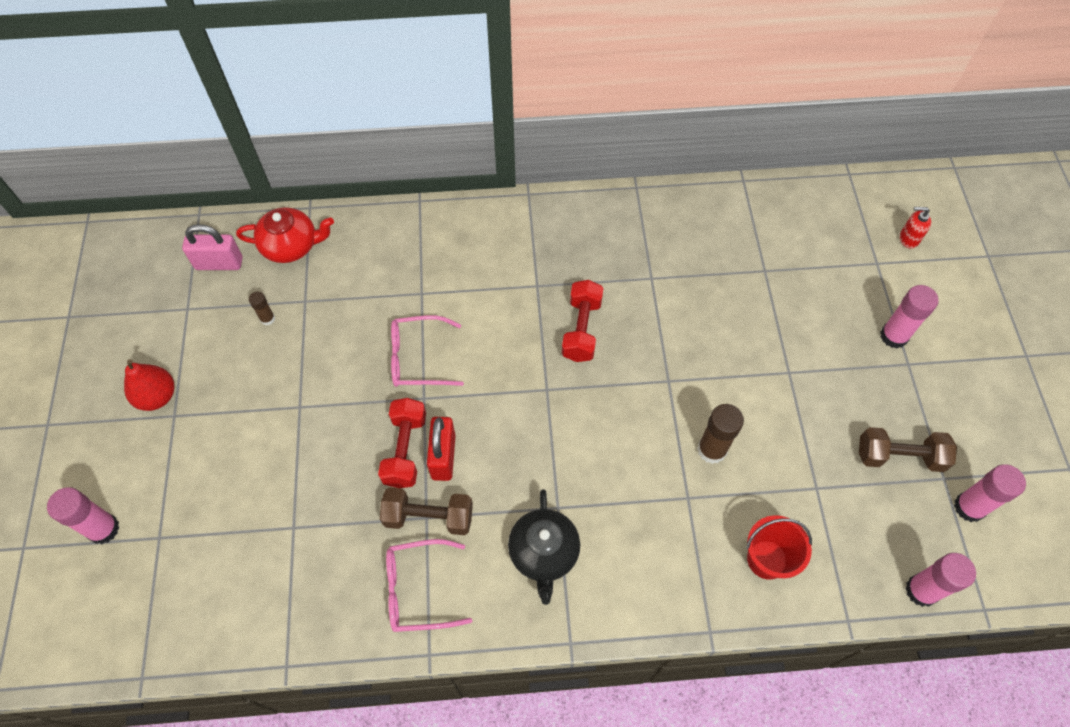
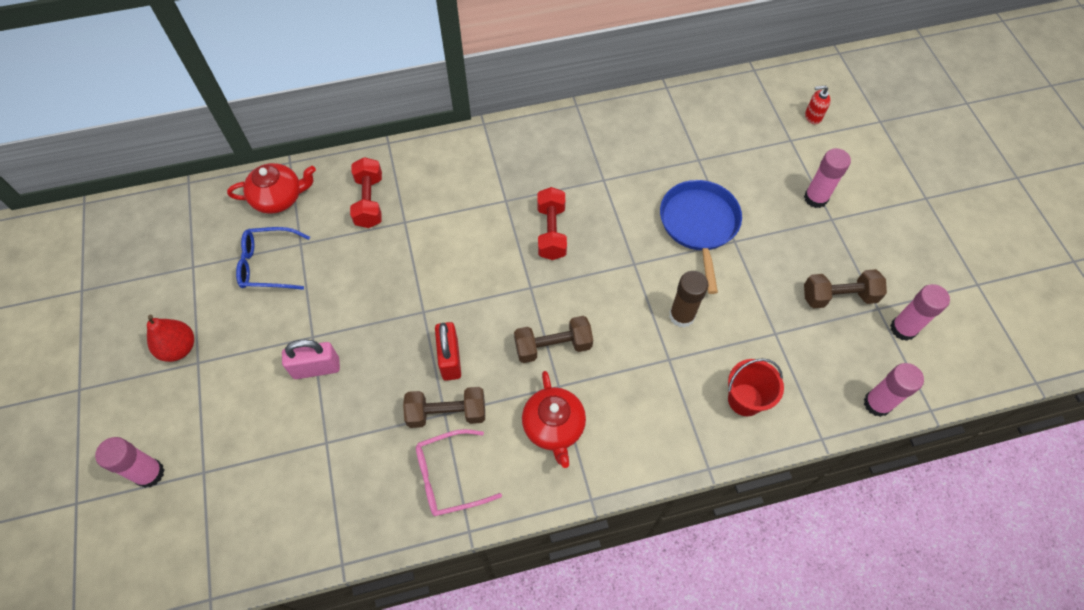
camera: 10 degrees left, 0 degrees up
(219, 263) = (215, 222): pink padlock -> pink padlock (316, 368)
(267, 319) = (269, 264): brown glue stick -> blue glasses
(405, 450) = (415, 358): red dumbbell -> red dumbbell (369, 201)
(419, 358) = (412, 278): pink glasses -> none
(544, 553) = (554, 427): black teapot -> red teapot
(559, 461) = (553, 346): none -> brown dumbbell
(751, 346) = (699, 224): none -> blue pan

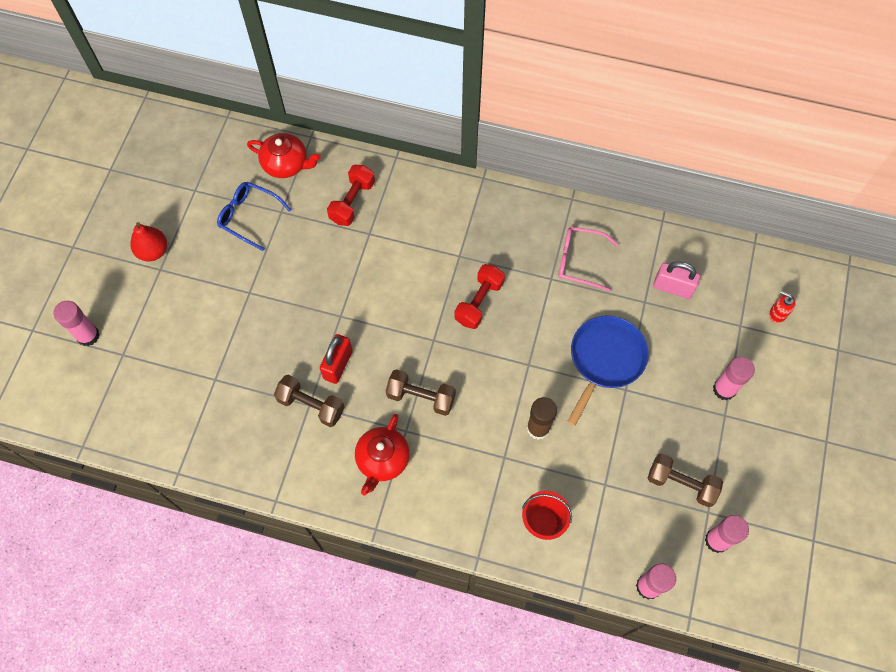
camera: 30 degrees right, 5 degrees up
(316, 368) = (239, 319): pink padlock -> pink padlock (672, 288)
(449, 477) = (285, 454): pink glasses -> pink glasses (580, 261)

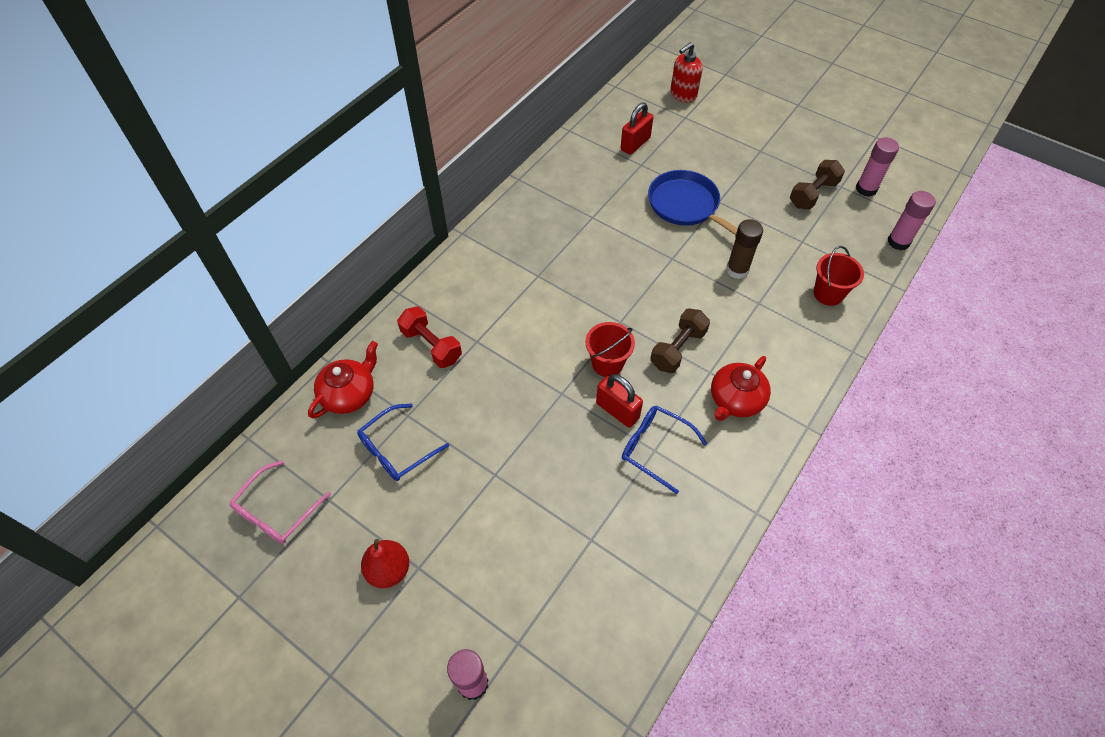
camera: 70 degrees left, 10 degrees down
(311, 405) = (655, 448): brown dumbbell -> blue glasses
(382, 460) = (735, 400): red teapot -> red teapot turned 90 degrees clockwise
(383, 343) = (607, 363): none -> red bucket
(479, 302) = (594, 275): red dumbbell -> none
(580, 261) = (583, 192): pink glasses -> pink glasses (277, 510)
(672, 288) = (635, 144): pink padlock -> red padlock
(724, 389) = (738, 144): pink glue stick -> none
(777, 314) = (683, 94): red soap dispenser -> red soap dispenser, size x1.61

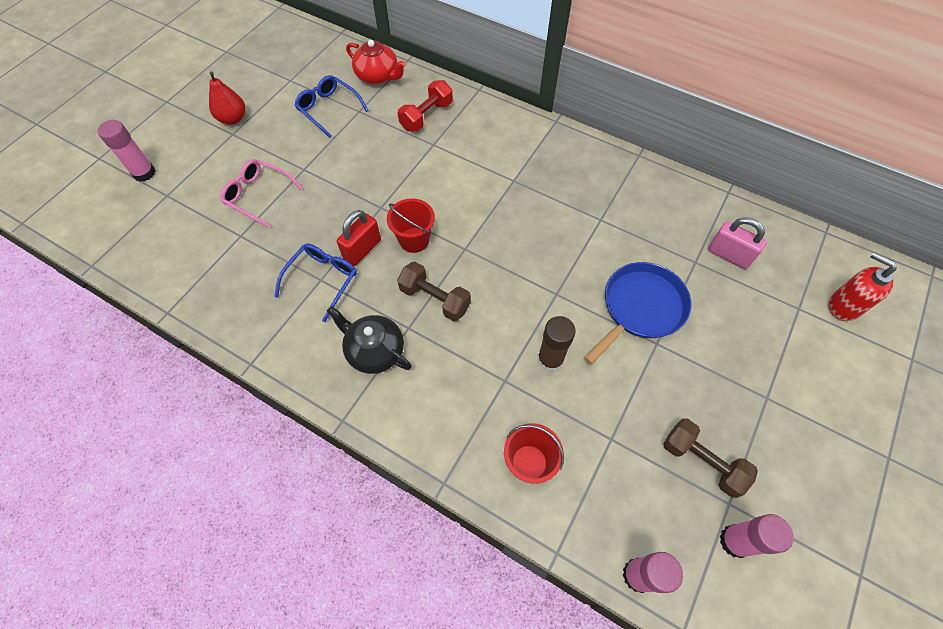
camera: 85 degrees right, 5 degrees up
(277, 510) = (284, 57): pink glasses -> pink glasses (259, 196)
(635, 144) = (728, 255): red padlock -> pink padlock
(735, 400) = (374, 350): red teapot -> black teapot

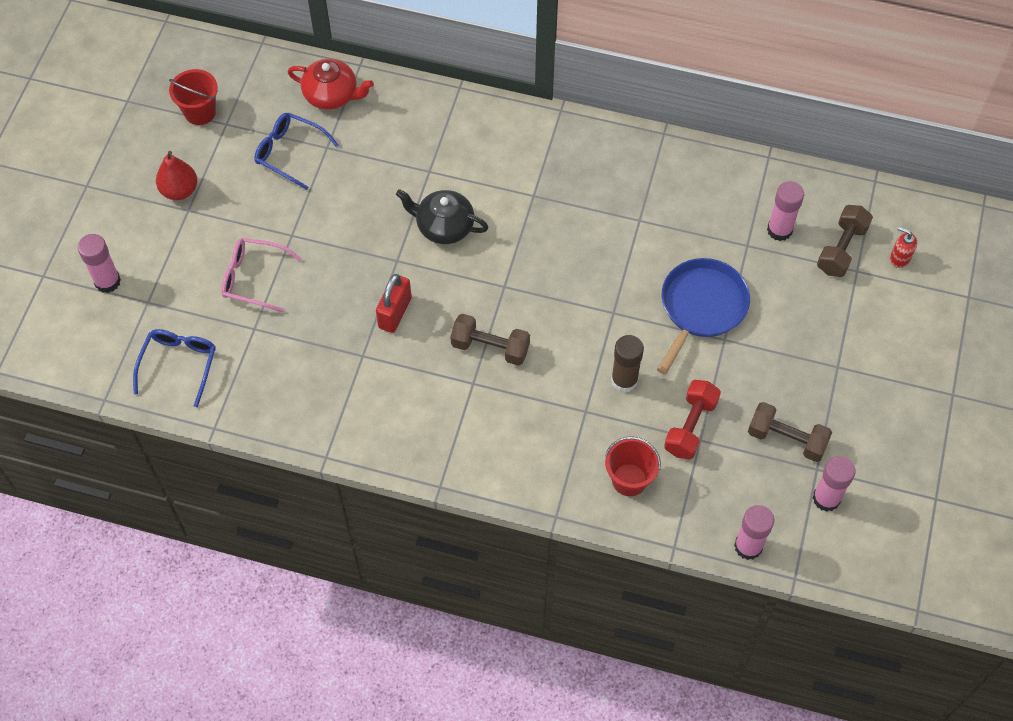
camera: 15 degrees left, 0 degrees up
(322, 280) = (364, 356): blue glasses -> blue glasses (179, 365)
(374, 350) = (447, 414): black teapot -> black teapot (444, 226)
(414, 240) = (447, 289): red bucket -> red bucket (200, 112)
(426, 116) = (409, 136): red dumbbell -> red dumbbell (690, 426)
(728, 255) = (779, 230): pink padlock -> pink glue stick
(786, 285) = (841, 249): none -> brown dumbbell
(843, 306) = (899, 258): red soap dispenser -> red soap dispenser, size x0.62

